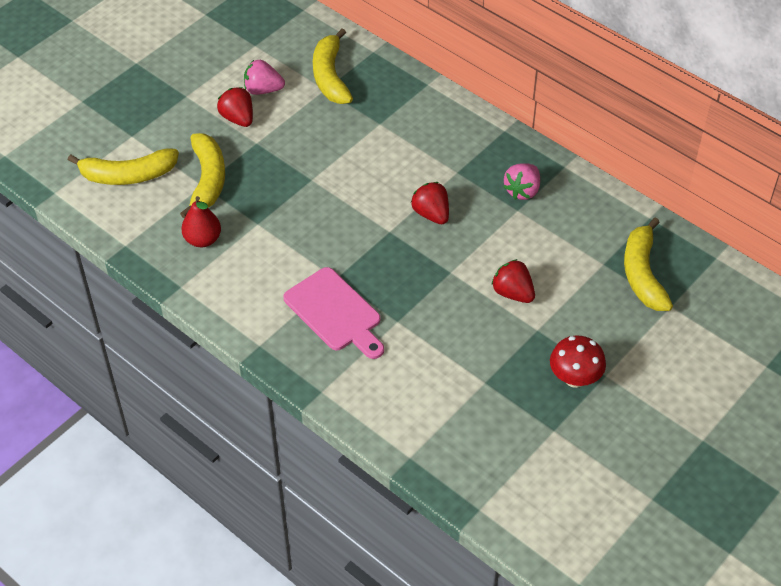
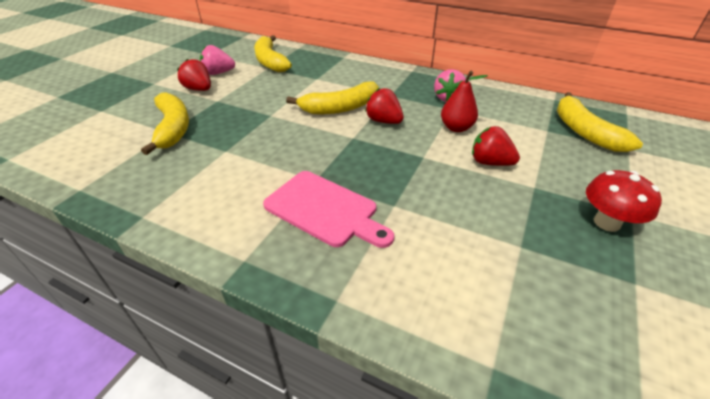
camera: 15 degrees left, 10 degrees down
(128, 175) = (92, 136): yellow banana -> yellow banana (340, 108)
(203, 239) = (168, 171): red pear -> red pear (456, 128)

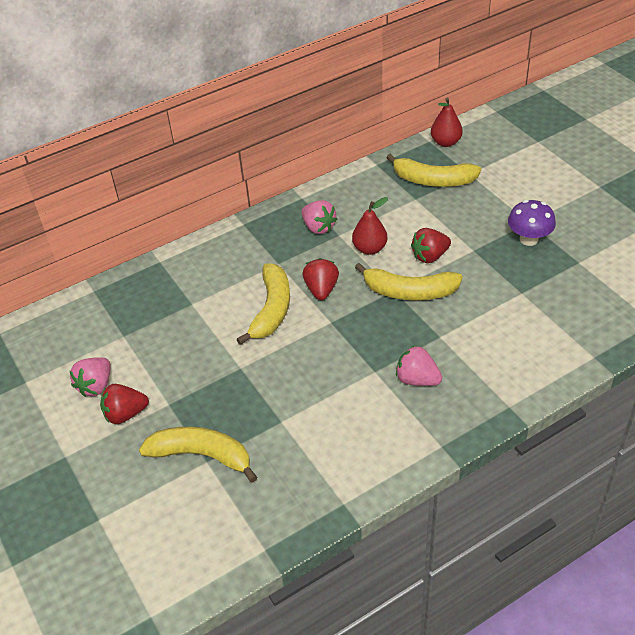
camera: 55 degrees left, 5 degrees up
(270, 61) = (108, 329): yellow banana -> yellow banana (409, 292)
(324, 210) = (417, 379): pink cutting board -> pink strawberry
(384, 121) = (321, 289): red strawberry -> red strawberry turned 105 degrees clockwise
(606, 222) = (528, 239): red mushroom -> purple mushroom
(641, 122) = (445, 142): none -> red pear

